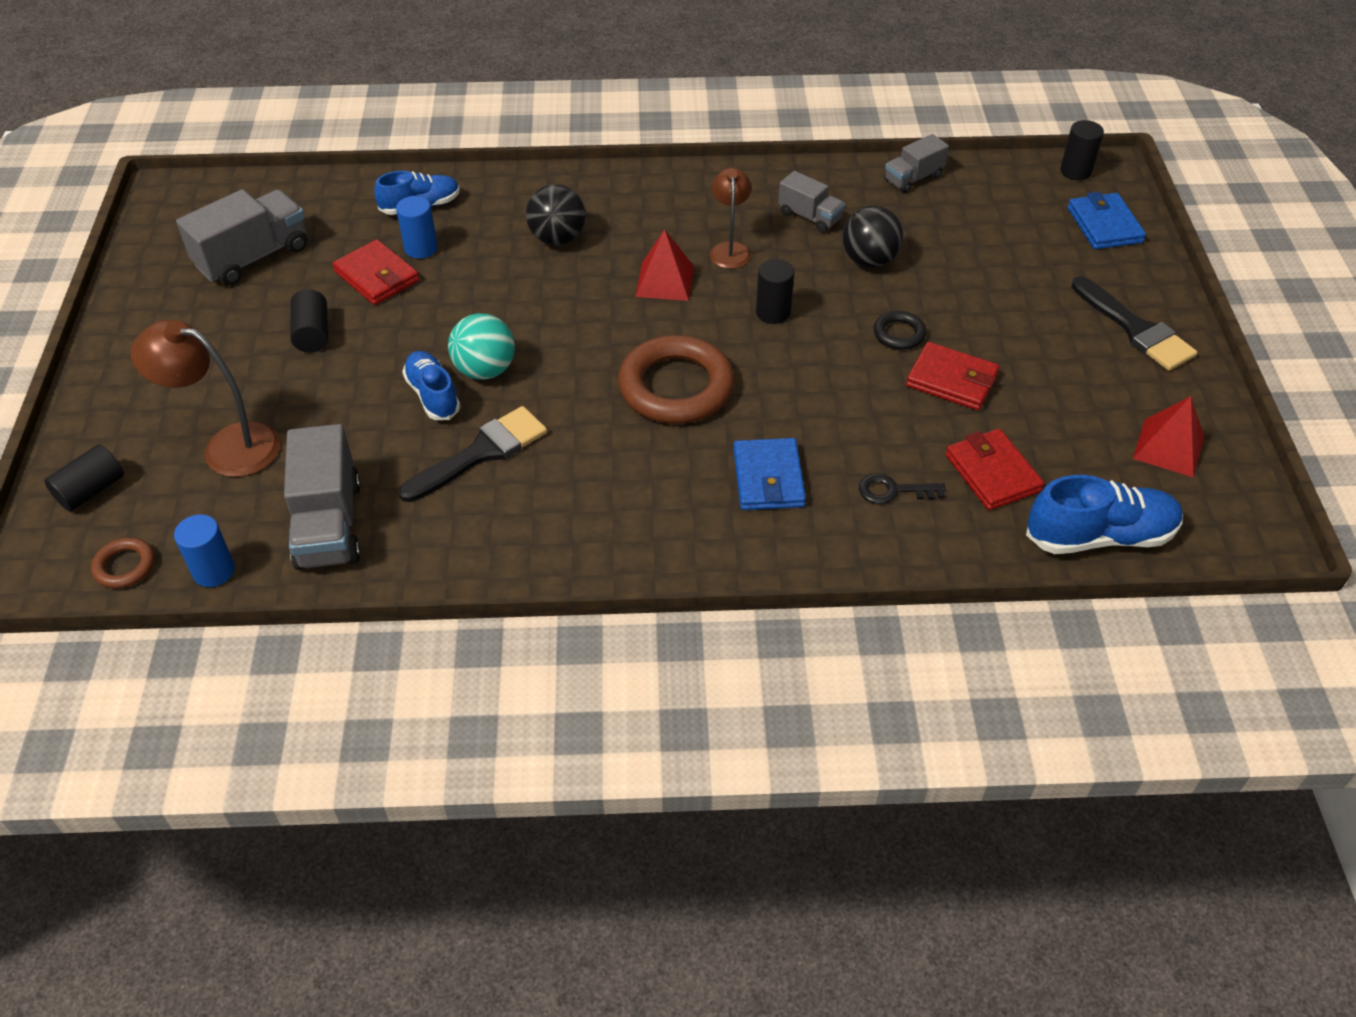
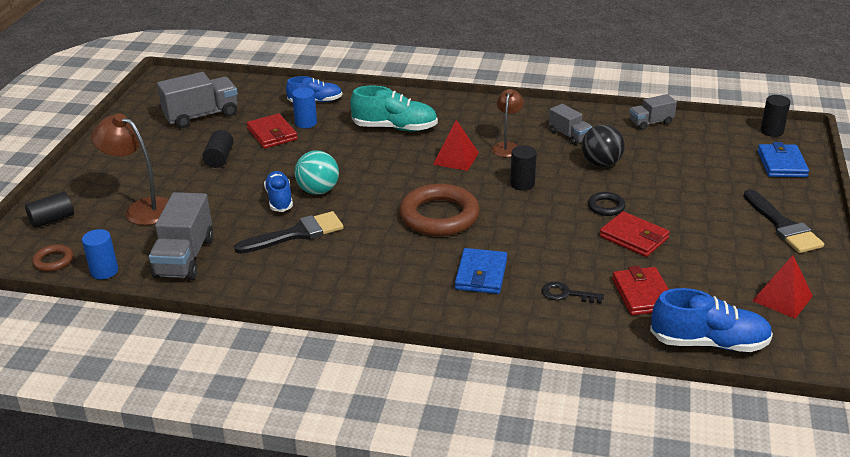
camera: 15 degrees right, 15 degrees down
(557, 238) = (395, 128): black ball -> turquoise shoe

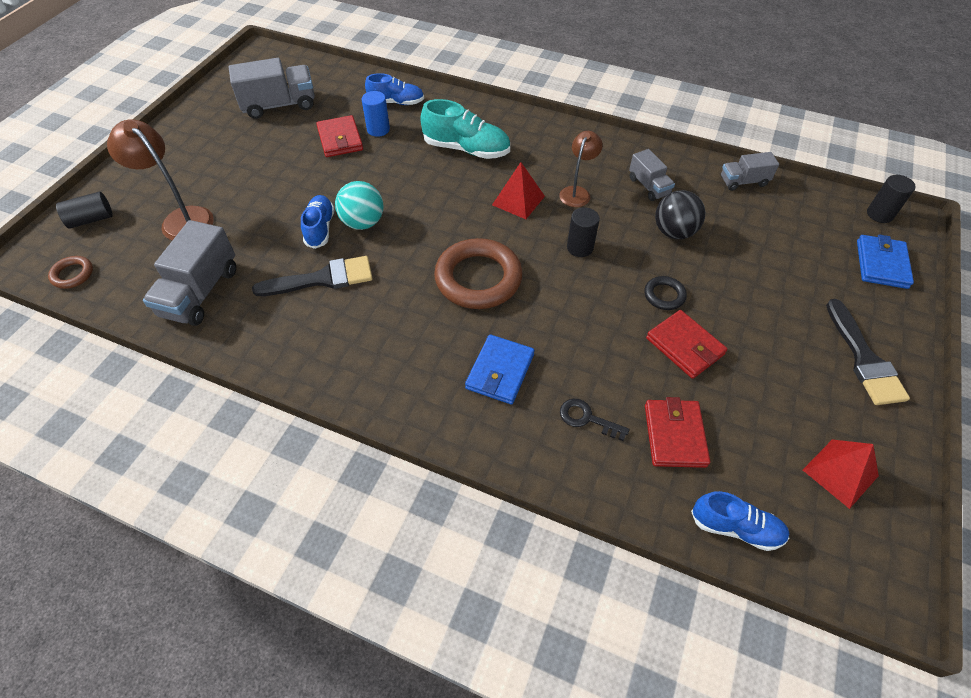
camera: 10 degrees right, 20 degrees up
(104, 271) = (116, 297): blue cylinder -> none
(219, 158) = (278, 164): black cylinder -> none
(709, 343) = (735, 527): blue shoe -> blue shoe, size x0.67

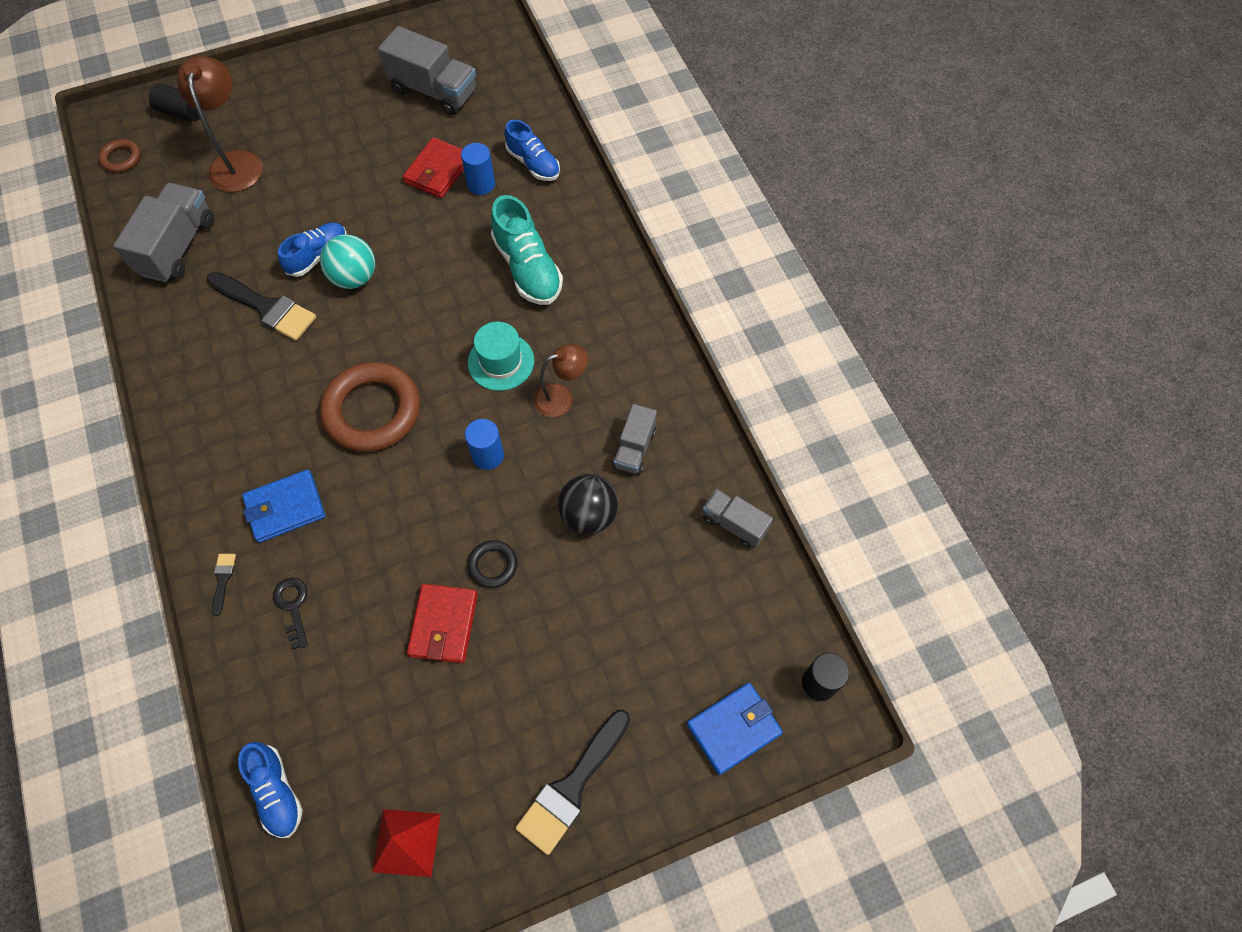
camera: 45 degrees right, 10 degrees up
(200, 292) = (178, 247): grey truck -> grey truck turned 135 degrees clockwise
(518, 200) = (501, 362): red pyramid -> turquoise hat
(519, 446) = (223, 579): none -> black brush
(580, 247) = (488, 455): black cylinder -> blue cylinder
(674, 435) = (333, 684): red wallet -> none

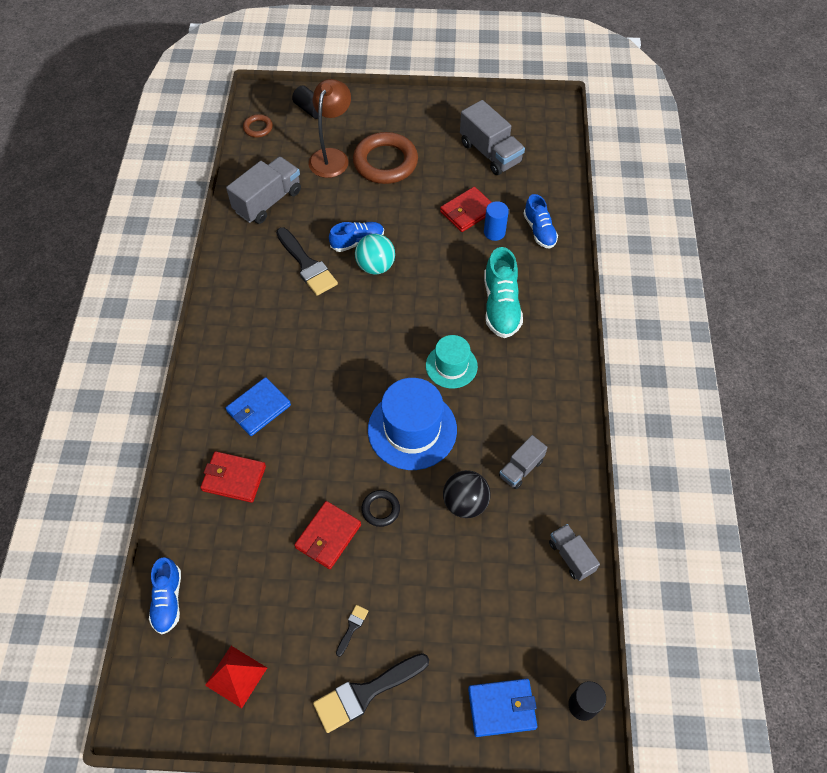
camera: 25 degrees right, 5 degrees down
(223, 579) = (197, 440): black brush -> black brush (352, 627)
(285, 508) = (259, 408): blue wallet -> blue wallet turned 45 degrees counterclockwise
(293, 606) = (234, 478): black key -> red wallet
(372, 411) = (346, 365): brown ring -> brown ring (385, 162)
(488, 455) = (412, 429): blue cylinder -> blue hat
(561, 397) = (483, 409): brown lamp -> none

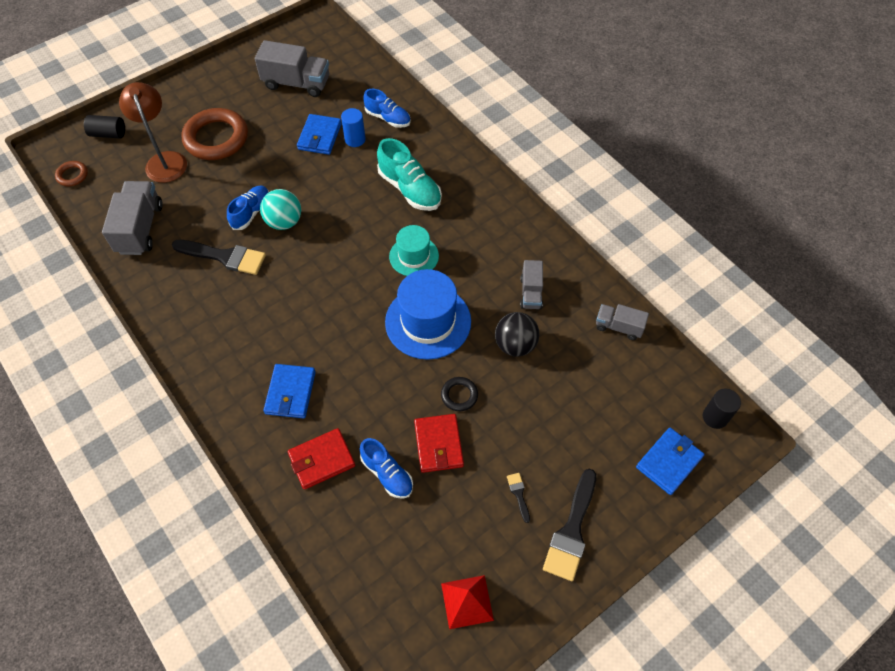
camera: 40 degrees left, 0 degrees up
(168, 600) = (357, 593): blue shoe -> blue shoe (387, 474)
(467, 211) = (320, 137): red wallet -> blue wallet

